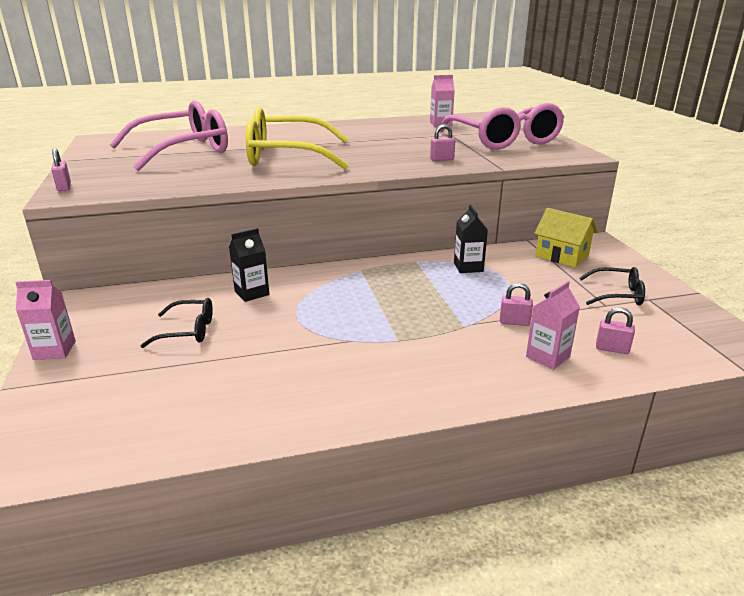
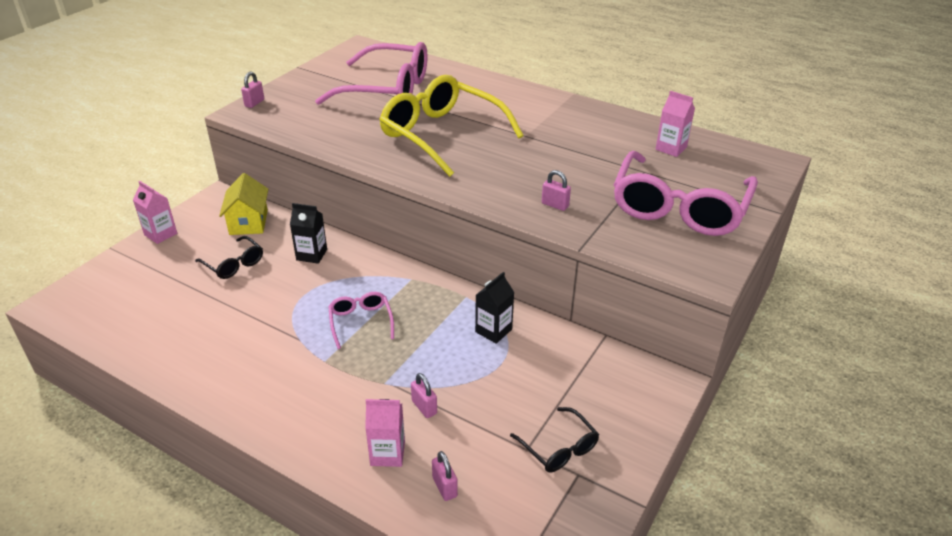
camera: 45 degrees right, 10 degrees up
(376, 307) = (361, 322): none -> pink glasses
(561, 256) = (598, 375): yellow house -> yellow house (248, 222)

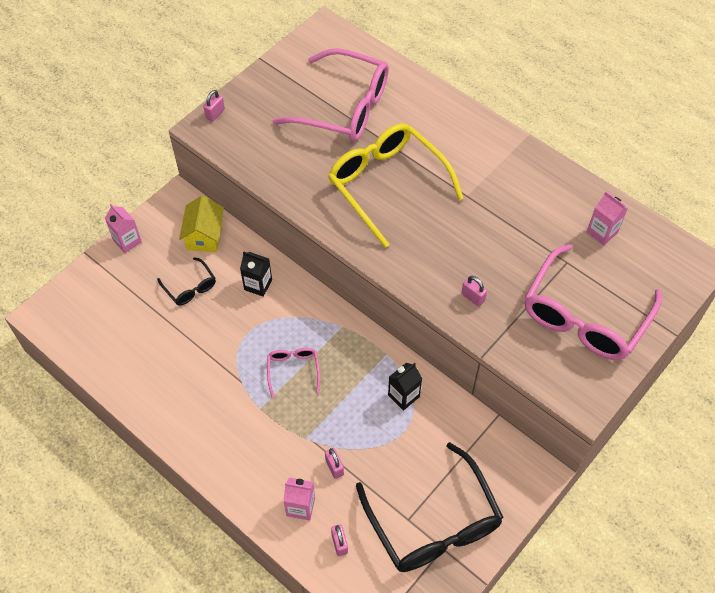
camera: 10 degrees right, 20 degrees up
(559, 448) = (433, 522): black glasses -> black glasses, size x2.16

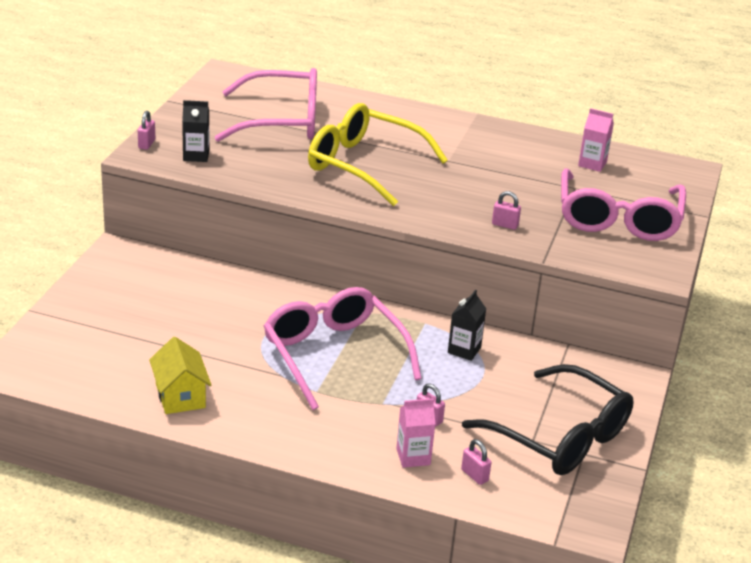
camera: 25 degrees left, 25 degrees down
(127, 241) = (77, 292): pink carton -> none
(190, 287) = (175, 314): black glasses -> none
(204, 236) = (166, 272): yellow house -> yellow house (180, 396)
(258, 285) = (251, 298): black carton -> black carton (196, 155)
(293, 370) = (334, 355): pink glasses -> pink glasses, size x2.16

